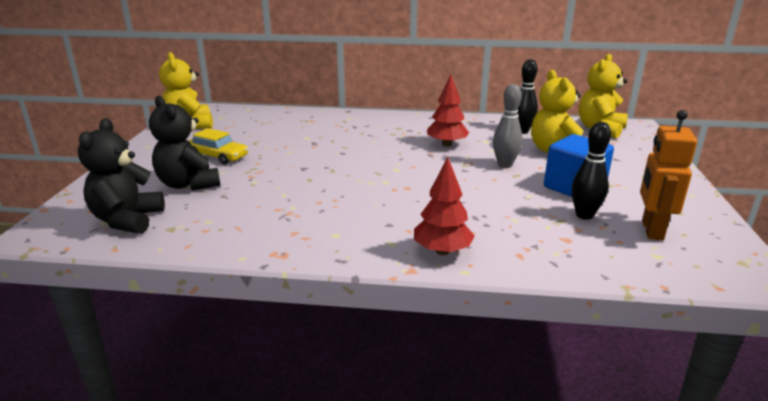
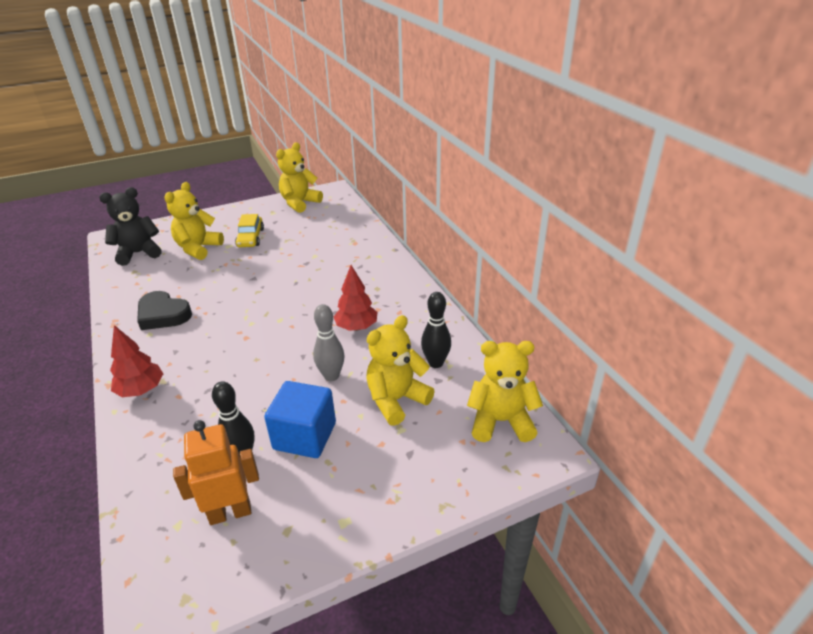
camera: 60 degrees right, 10 degrees up
(188, 184) = (198, 248): black teddy bear -> yellow teddy bear
(306, 222) = (163, 315): none -> black heart

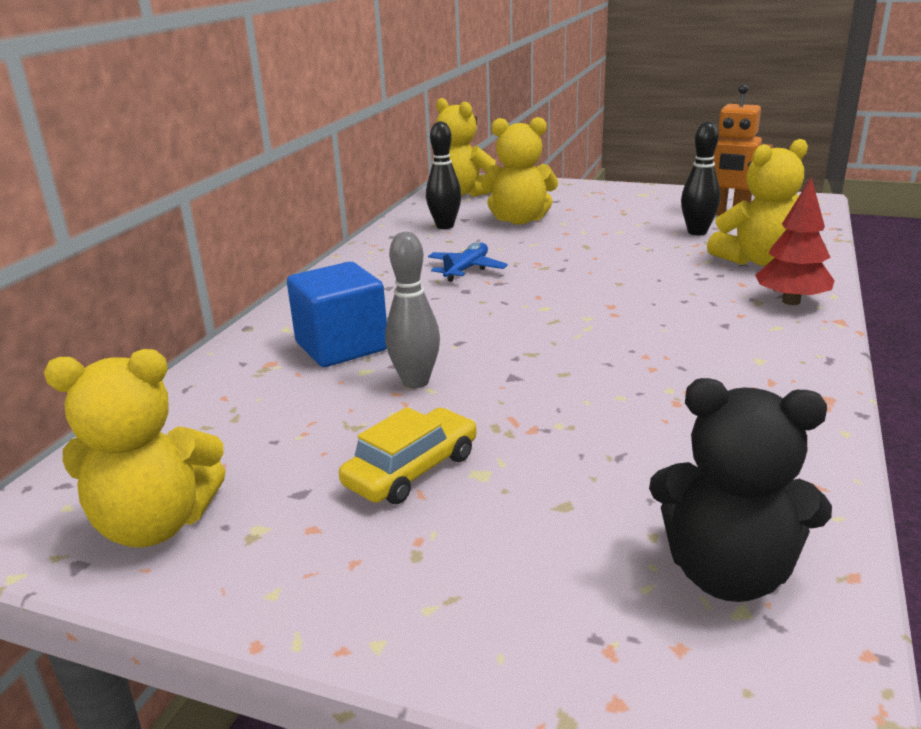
camera: 135 degrees left, 10 degrees down
(163, 315) = (722, 379): black heart -> none
(198, 248) = (555, 502): yellow teddy bear -> yellow teddy bear (756, 260)
(305, 436) = (627, 226): blue cube -> blue cube (341, 346)
(331, 376) = (553, 247): grey bowling pin -> grey bowling pin (415, 382)
(356, 327) = (466, 269): red tree -> blue plane

